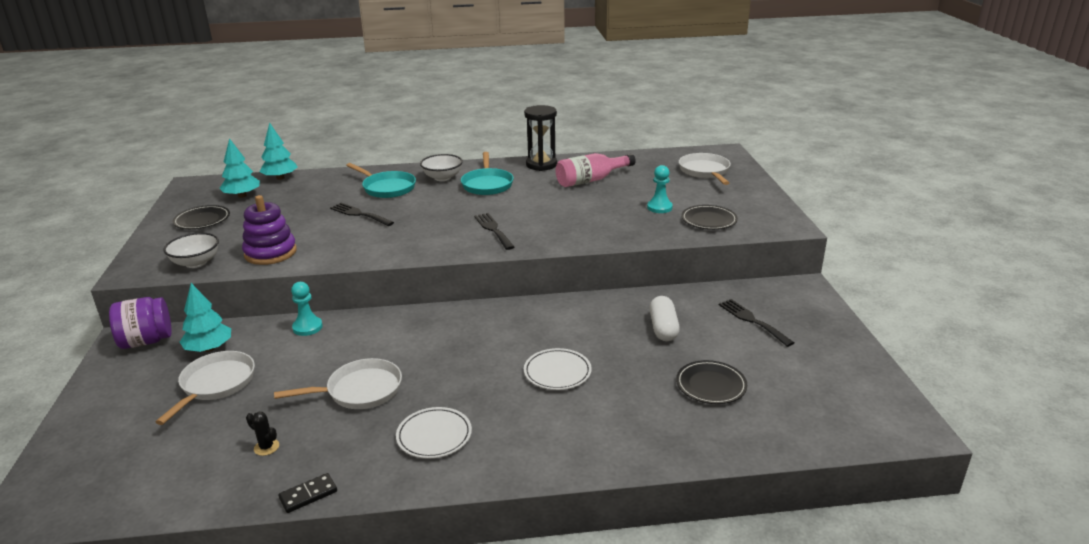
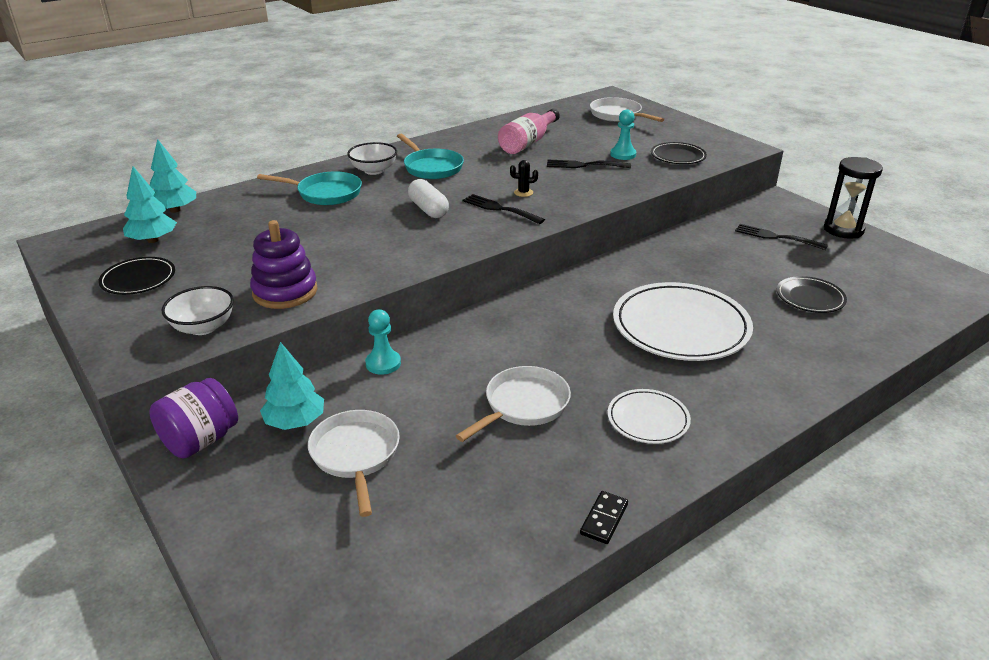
camera: 30 degrees left, 5 degrees up
(266, 447) = (500, 494): black cactus -> black cactus (523, 192)
(359, 214) = (333, 227): black fork -> black fork (584, 165)
(541, 165) = (460, 138): black hourglass -> black hourglass (843, 230)
(557, 372) = (680, 327): white plate -> white plate, size x1.94
(663, 328) = (718, 263): white capsule -> white capsule (428, 209)

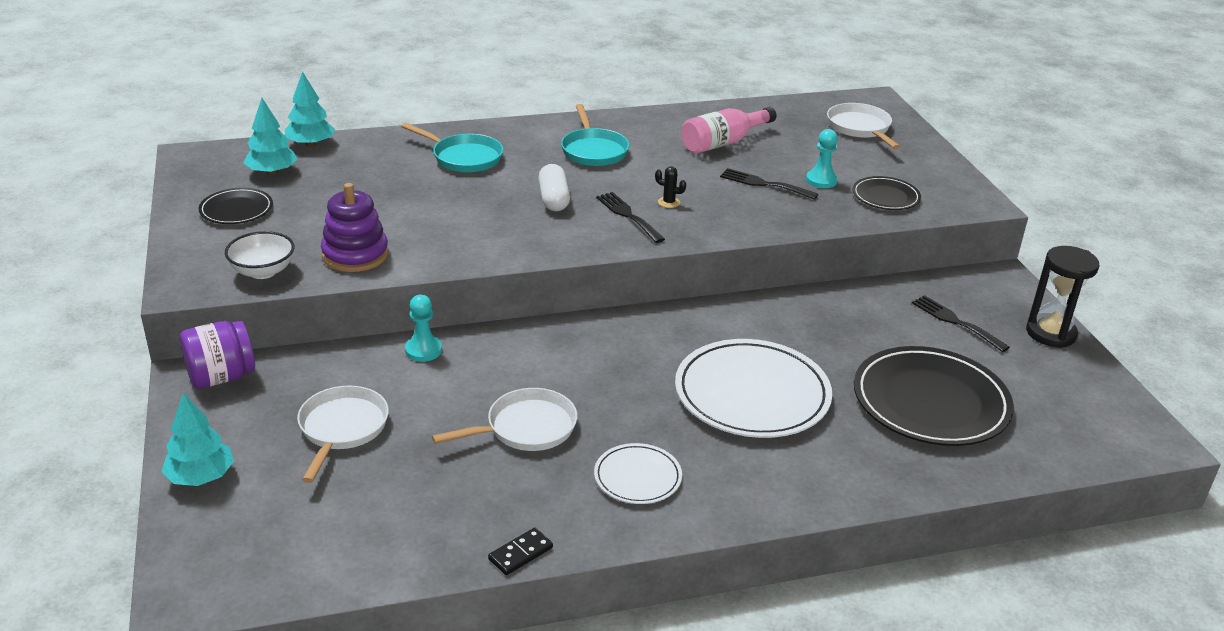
camera: 20 degrees right, 0 degrees up
(295, 422) = (309, 383): turquoise tree -> turquoise tree (201, 477)
(374, 170) = (531, 141): white bowl -> none
(810, 298) = (930, 402): black plate -> black plate, size x1.94

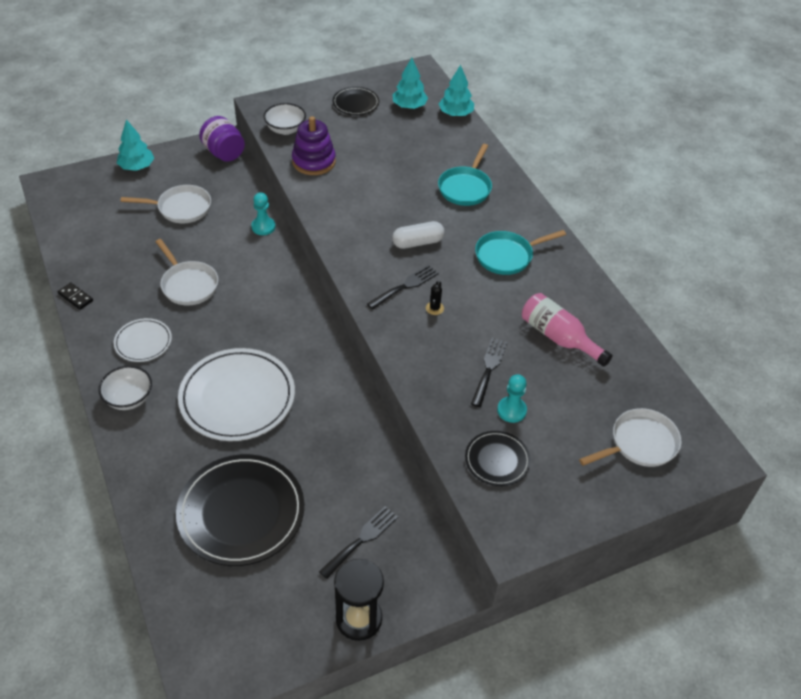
camera: 80 degrees right, 15 degrees up
(747, 493) = (129, 398): none -> white bowl

